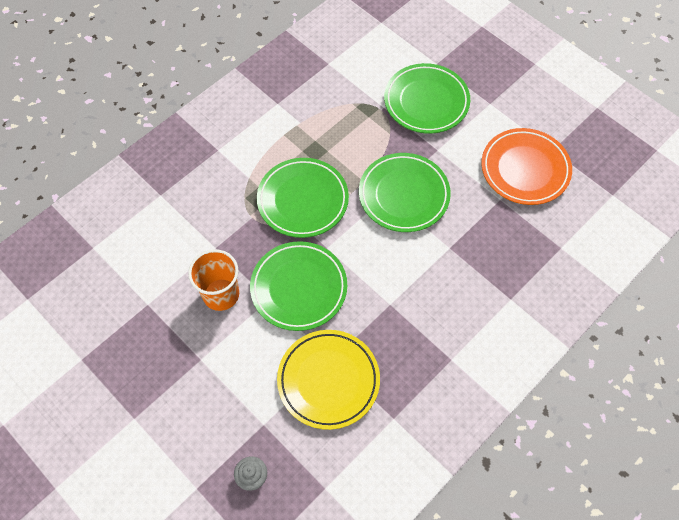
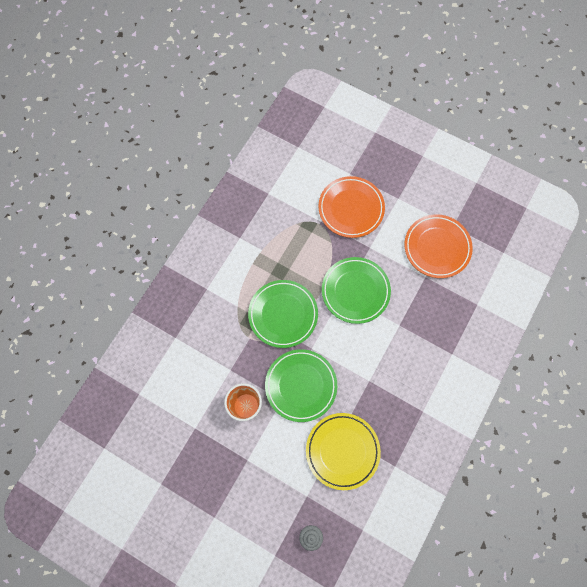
camera: 15 degrees left, 10 degrees up
(426, 102) = (351, 208): green plate -> orange plate

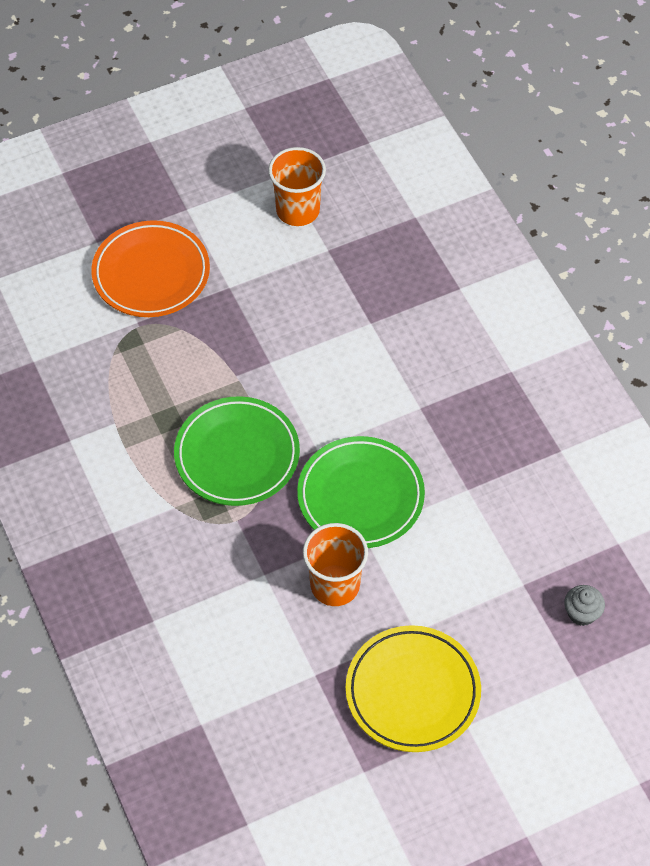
camera: 55 degrees left, 15 degrees down
(342, 451) = (493, 501): yellow plate -> yellow plate (412, 692)
(355, 291) = (278, 344): green plate -> none
(437, 247) = (298, 210): orange plate -> orange cup

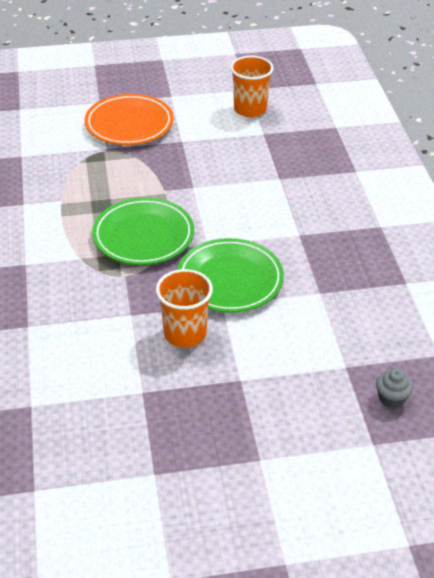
camera: 15 degrees right, 15 degrees down
(412, 692) = (221, 423): yellow plate -> none

